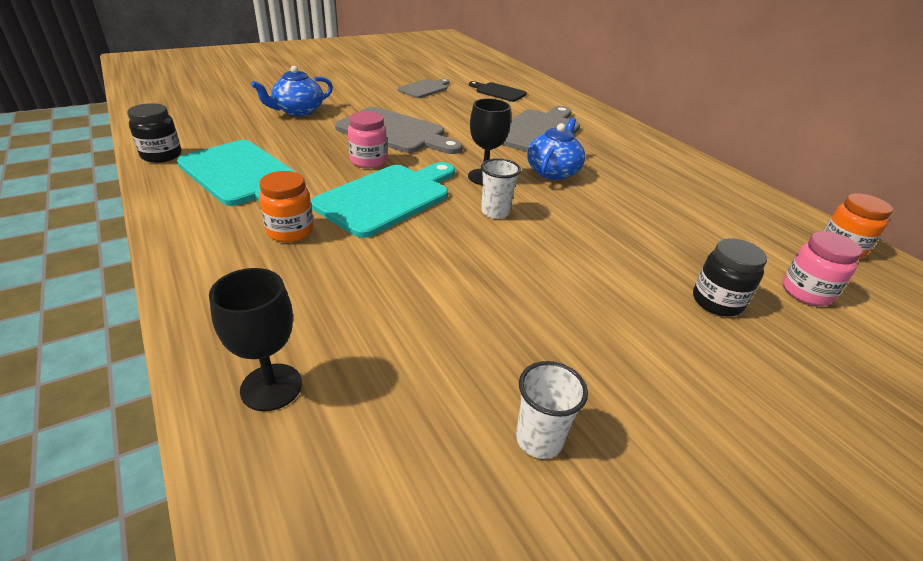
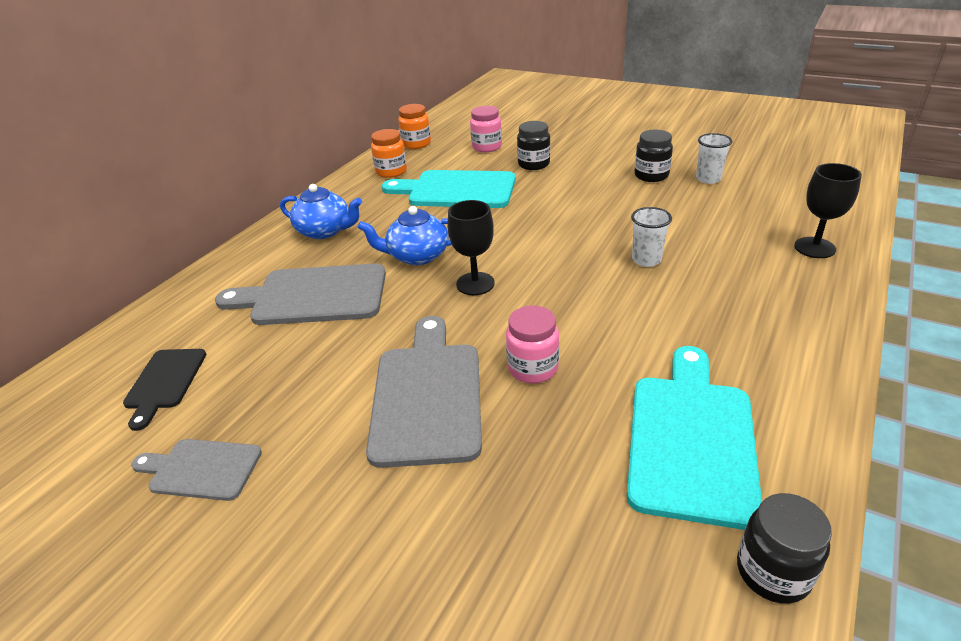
camera: 115 degrees left, 0 degrees up
(290, 231) = (711, 332): orange jar -> orange jar (391, 172)
(298, 111) = (455, 556): blue teapot -> blue teapot (325, 231)
(387, 197) = (586, 314): turquoise cutting board -> turquoise cutting board (456, 190)
(495, 212) = (532, 255): white cup -> white cup (646, 260)
(601, 384) = (651, 175): none -> black jar

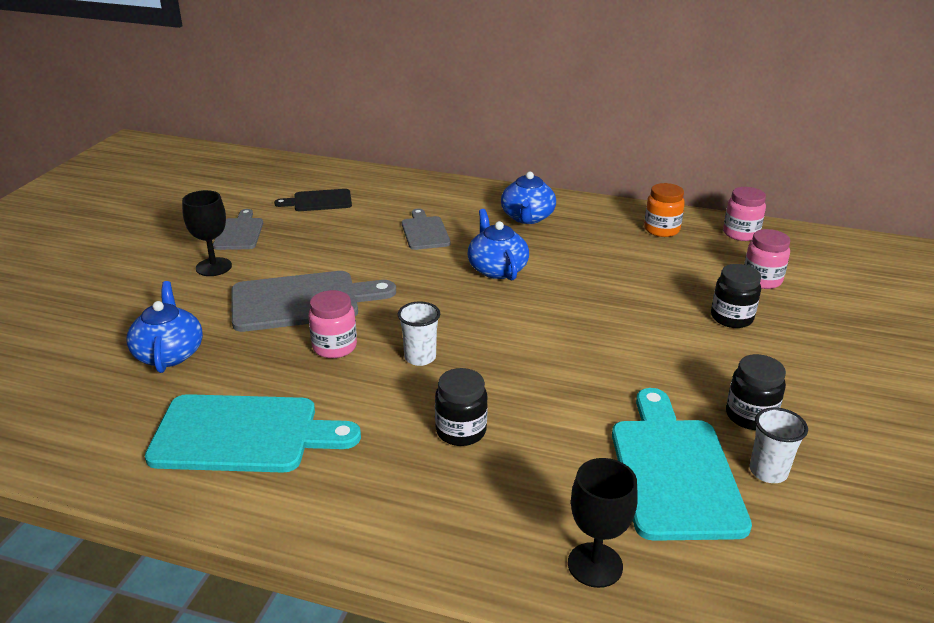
camera: 75 degrees right, 5 degrees down
(313, 295) = (425, 232): grey cutting board -> grey cutting board, size x0.57
(416, 144) = (740, 234): orange jar -> pink jar
(456, 190) = (637, 273): turquoise cutting board -> turquoise cutting board (674, 471)
(475, 284) = (456, 305): black goblet -> black goblet (213, 267)
(518, 529) = (169, 353): none -> blue teapot
(646, 260) = (524, 411): white cup -> white cup (420, 357)
(773, 572) = (107, 470): black jar -> black jar (461, 431)

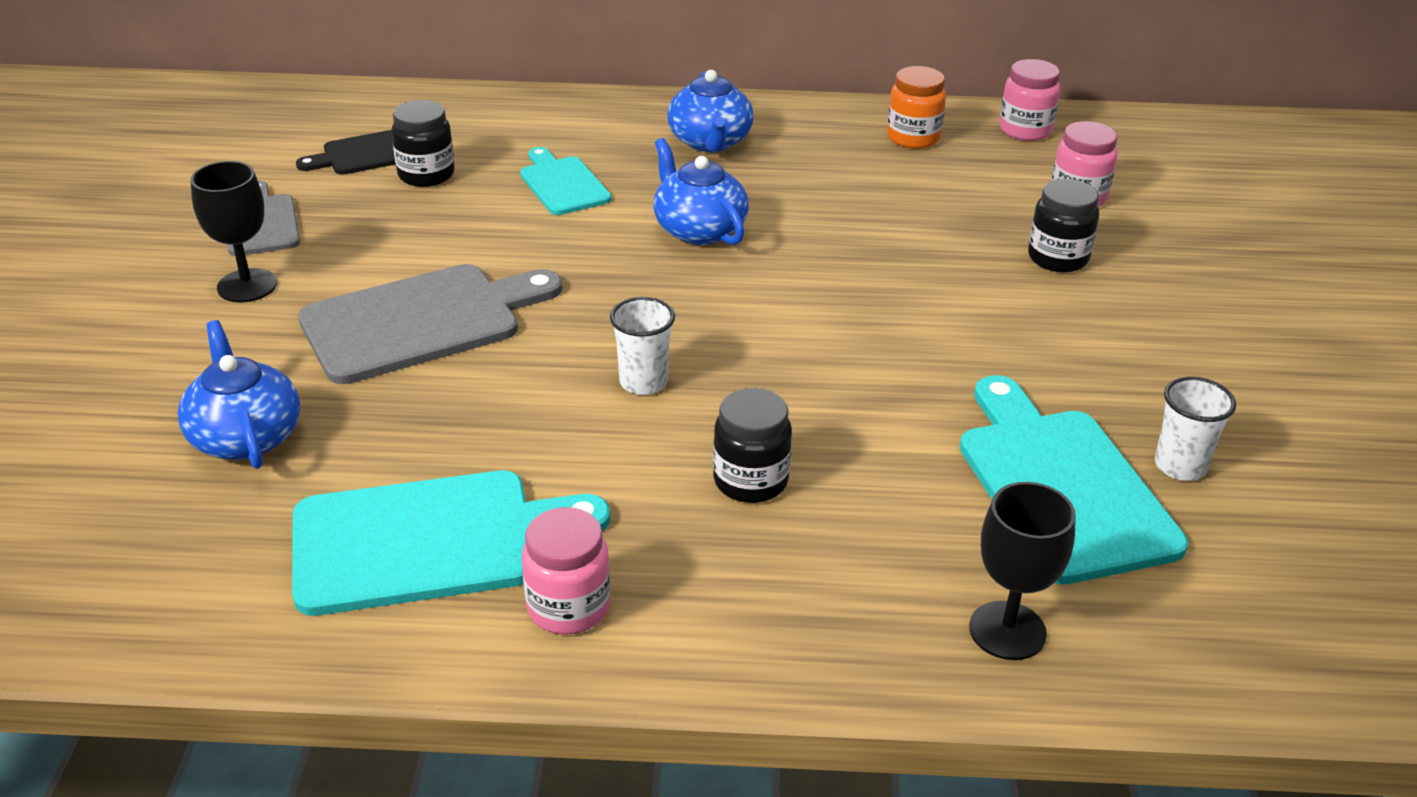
camera: 15 degrees left, 5 degrees up
(334, 347) = (506, 386): pink jar -> pink jar (568, 607)
(425, 232) = (563, 184): grey cutting board -> turquoise cutting board
(750, 416) = (1131, 394): black jar -> black jar (426, 175)

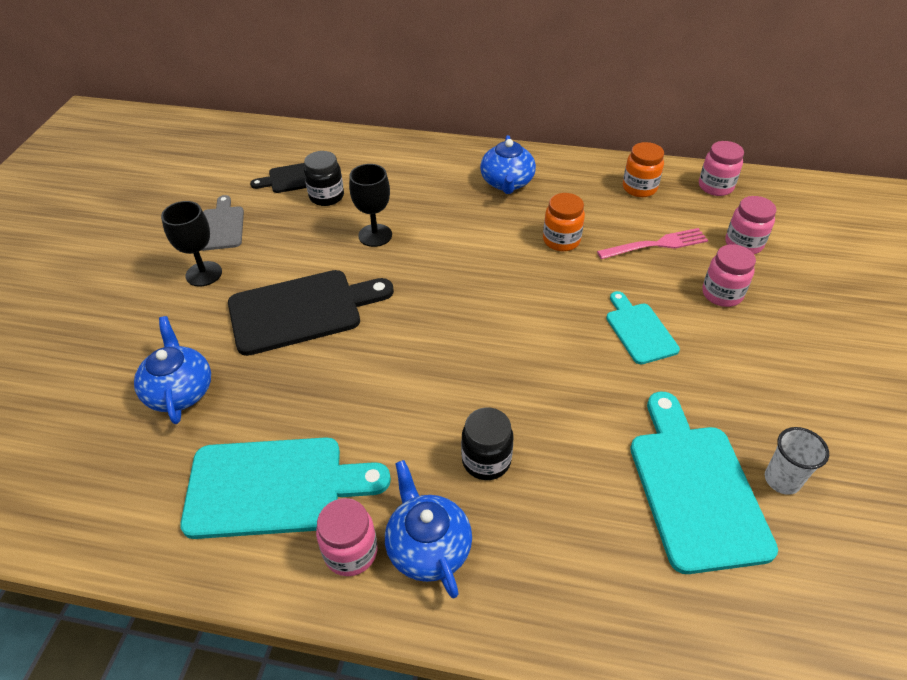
camera: 10 degrees right, 10 degrees up
(421, 321) = (302, 310): grey cutting board -> black cutting board
(563, 184) = (408, 209): turquoise cutting board -> turquoise cutting board (639, 330)
(643, 382) = (431, 372): white cup -> none
(699, 229) = (487, 252): blue teapot -> blue teapot (428, 547)
(808, 209) = (561, 240): none -> orange jar
(951, 205) = (656, 245): none -> pink fork
(1007, 631) = (639, 610): black goblet -> black goblet (375, 235)
(1058, 258) = (722, 294): black jar -> pink jar

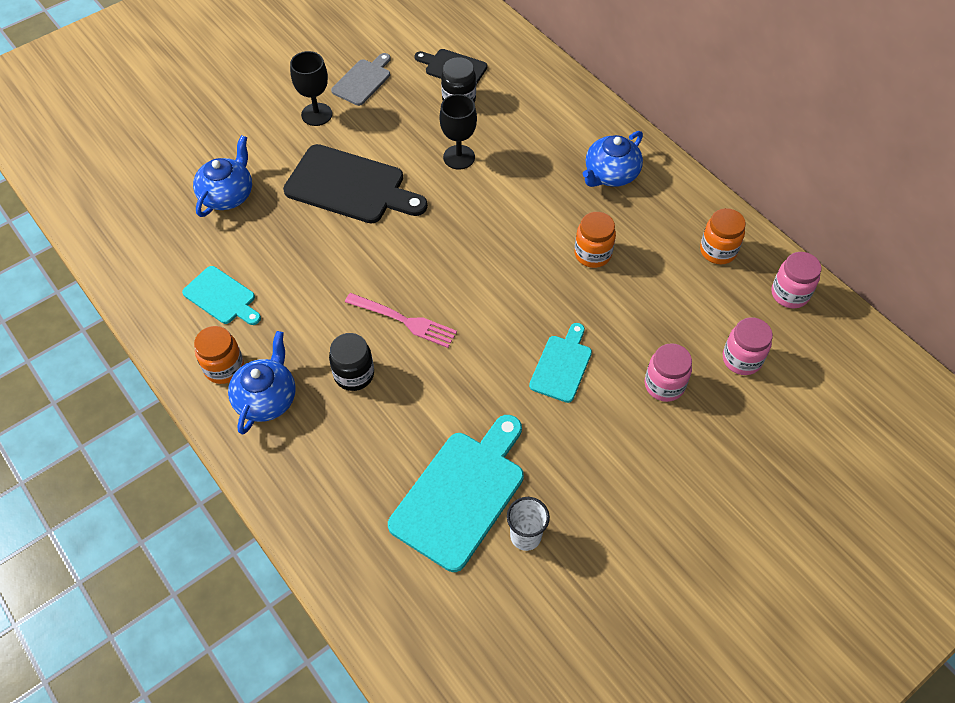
camera: 40 degrees right, 10 degrees up
(274, 487) = (222, 297): turquoise cutting board -> turquoise cutting board, size x0.57
(350, 552) = (224, 368): pink jar -> orange jar
(656, 245) = (665, 309): pink fork -> pink fork (404, 320)

